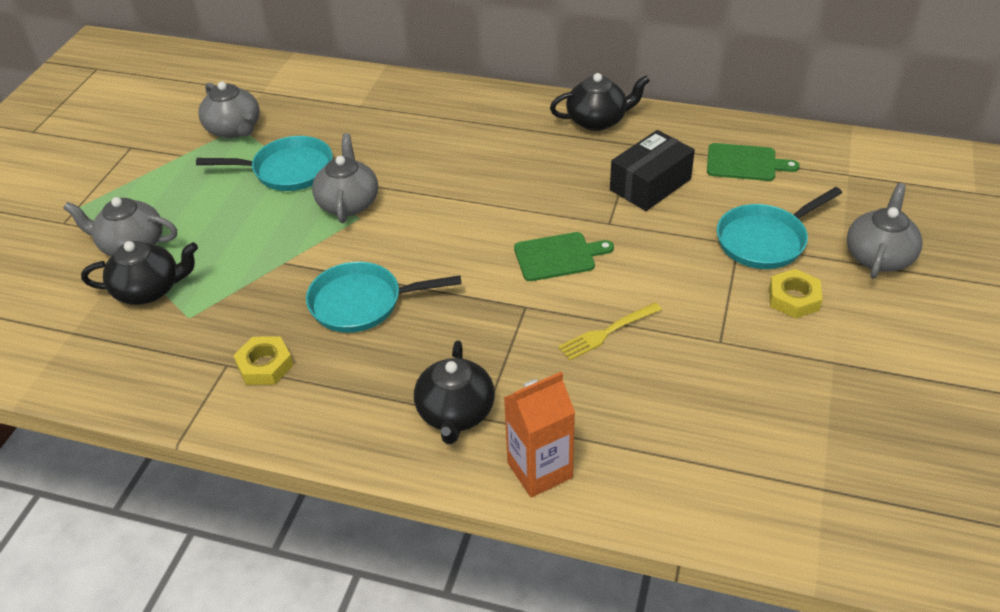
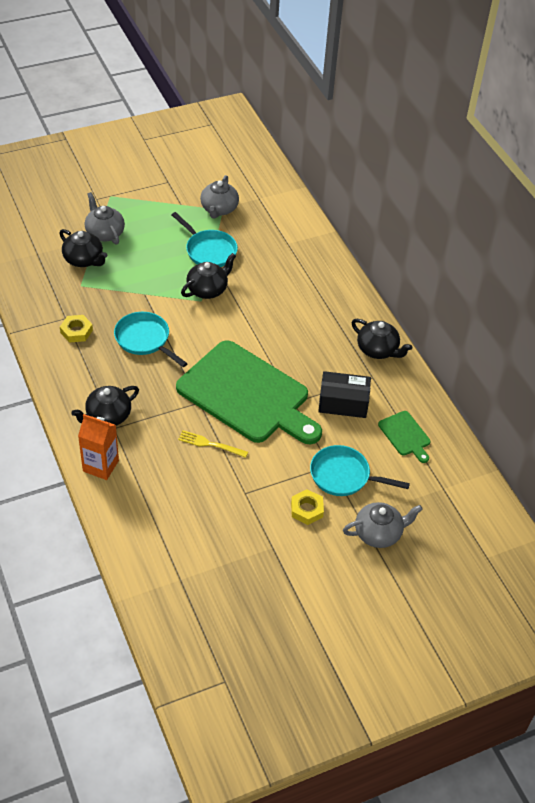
camera: 45 degrees right, 5 degrees up
(348, 203) = (208, 289): grey teapot -> black teapot
(558, 256) = (247, 395): green cutting board -> green cutting board, size x2.43

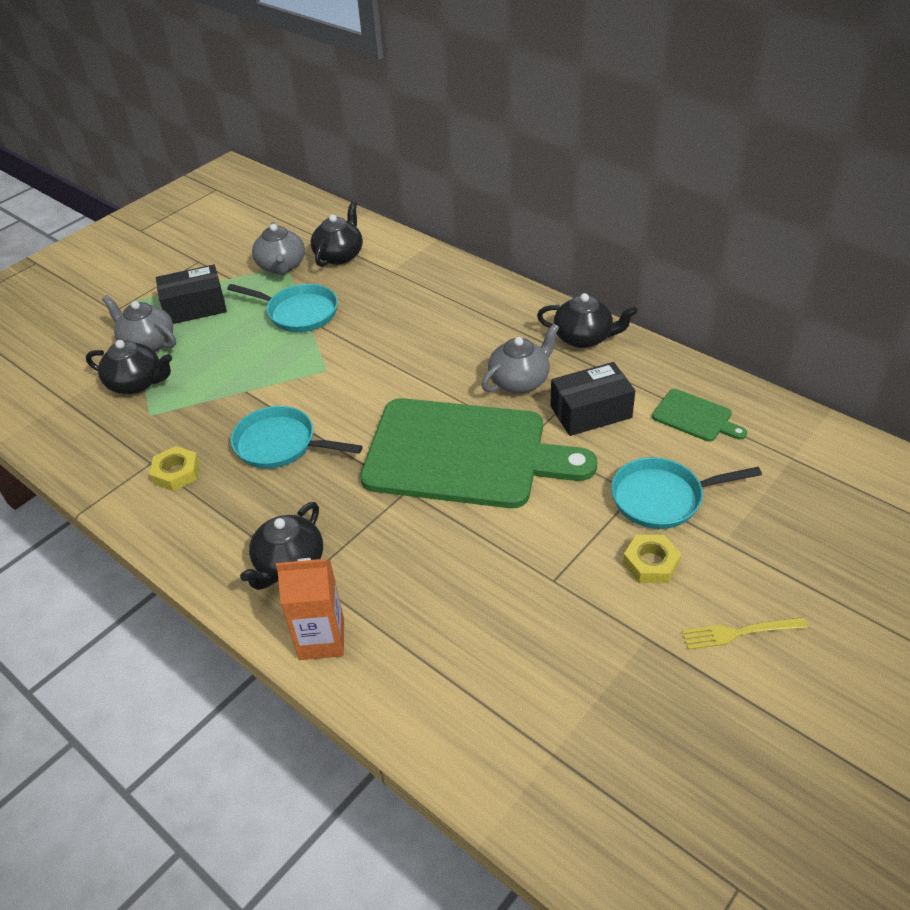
camera: 20 degrees left, 5 degrees down
(147, 218) = (195, 307): none -> black box
(208, 289) = (326, 354): black teapot -> black teapot (339, 255)
(210, 444) = (459, 537): yellow fork -> yellow fork (738, 633)
(379, 533) = (765, 549): grey teapot -> grey teapot (520, 381)

